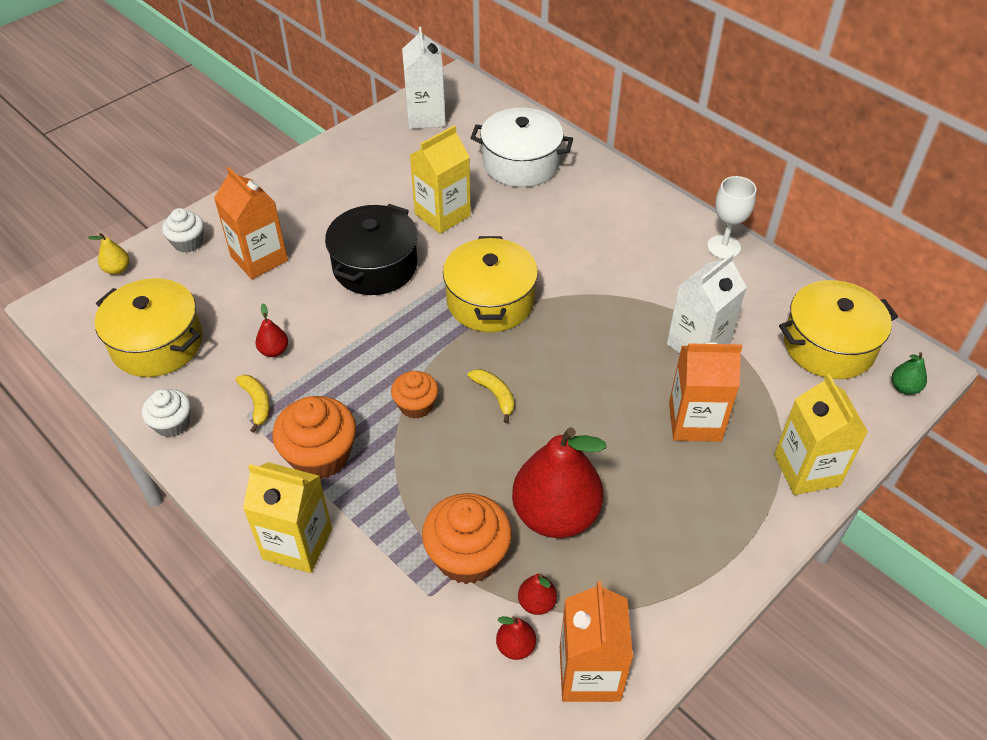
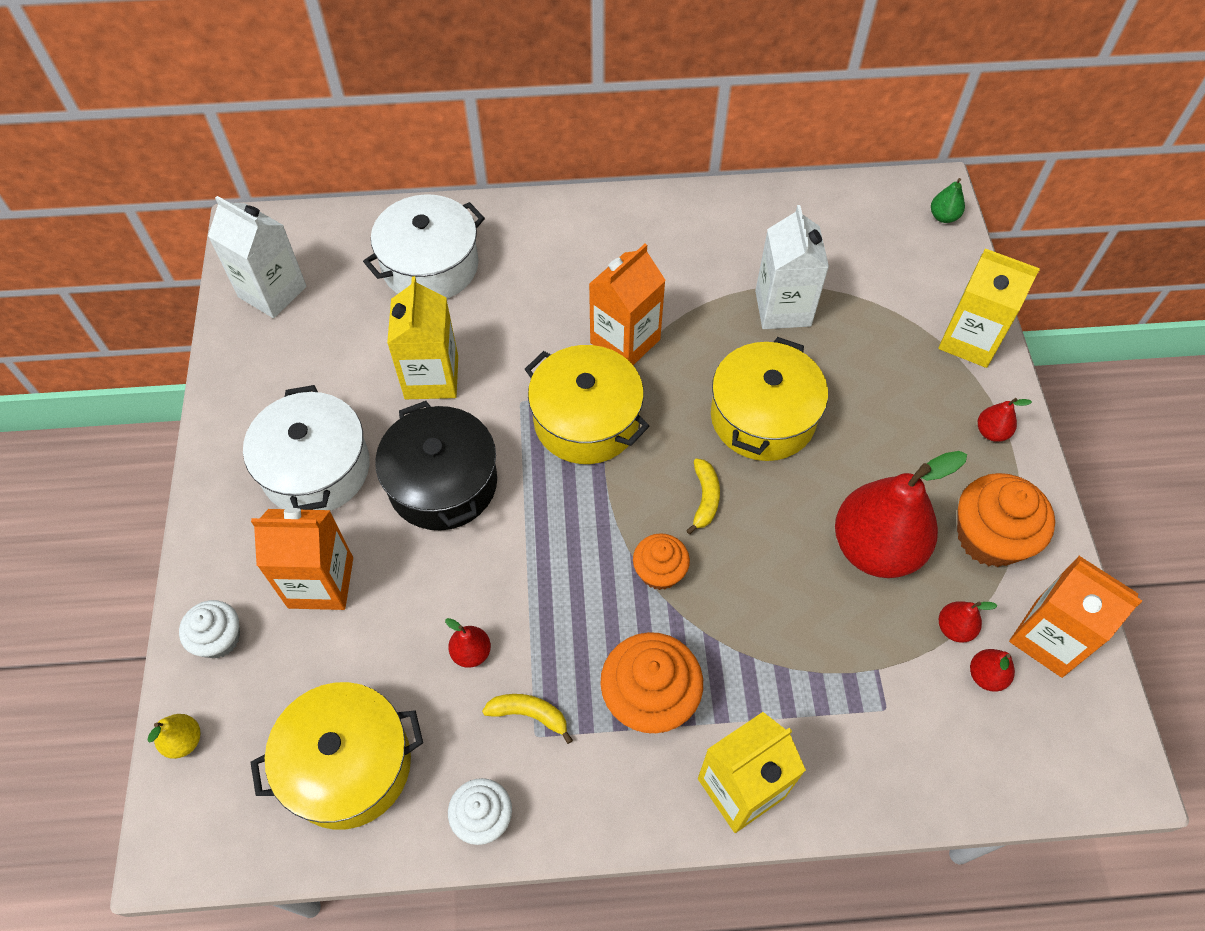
camera: 50 degrees left, 10 degrees up
(329, 209) = (316, 468): none -> white pot
(467, 556) = (866, 648): orange cupcake -> orange cupcake (989, 537)
(495, 395) = (705, 498): yellow banana -> yellow banana turned 90 degrees clockwise
(695, 421) = (861, 374): orange carton -> orange carton (625, 341)
(723, 247) = (692, 206): white goblet -> none
(737, 531) = (991, 432): none -> red pear
(828, 345) = (862, 226): yellow pot -> yellow pot (763, 417)

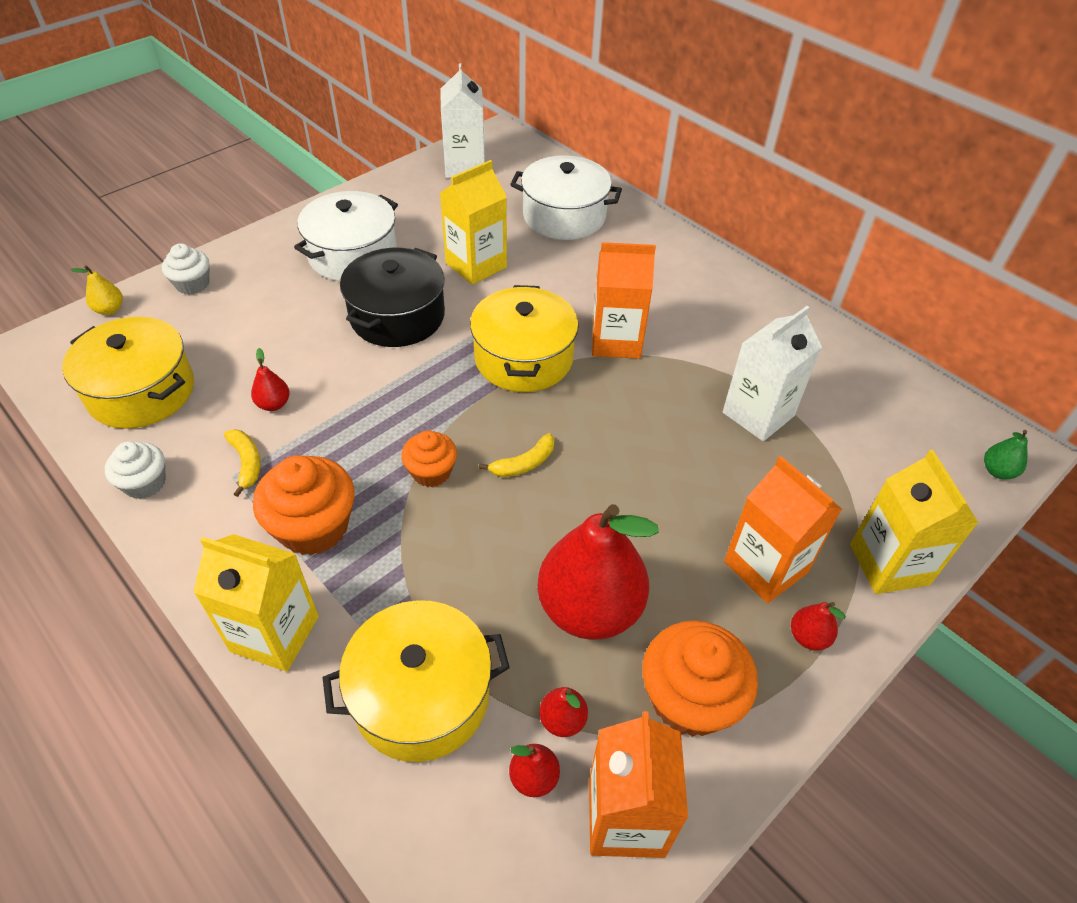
camera: 50 degrees right, 10 degrees down
(321, 582) = (269, 304): orange carton -> orange carton (765, 567)
(763, 417) = (638, 458): yellow pot -> yellow pot (421, 696)

